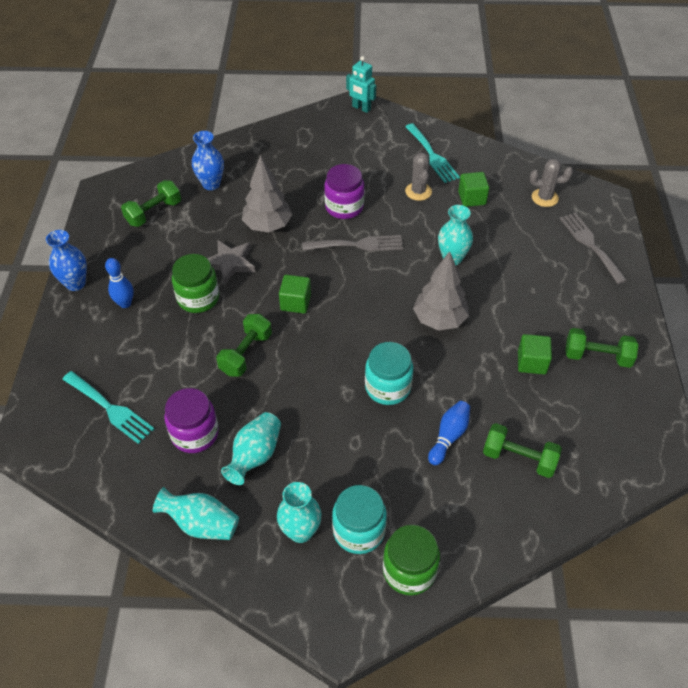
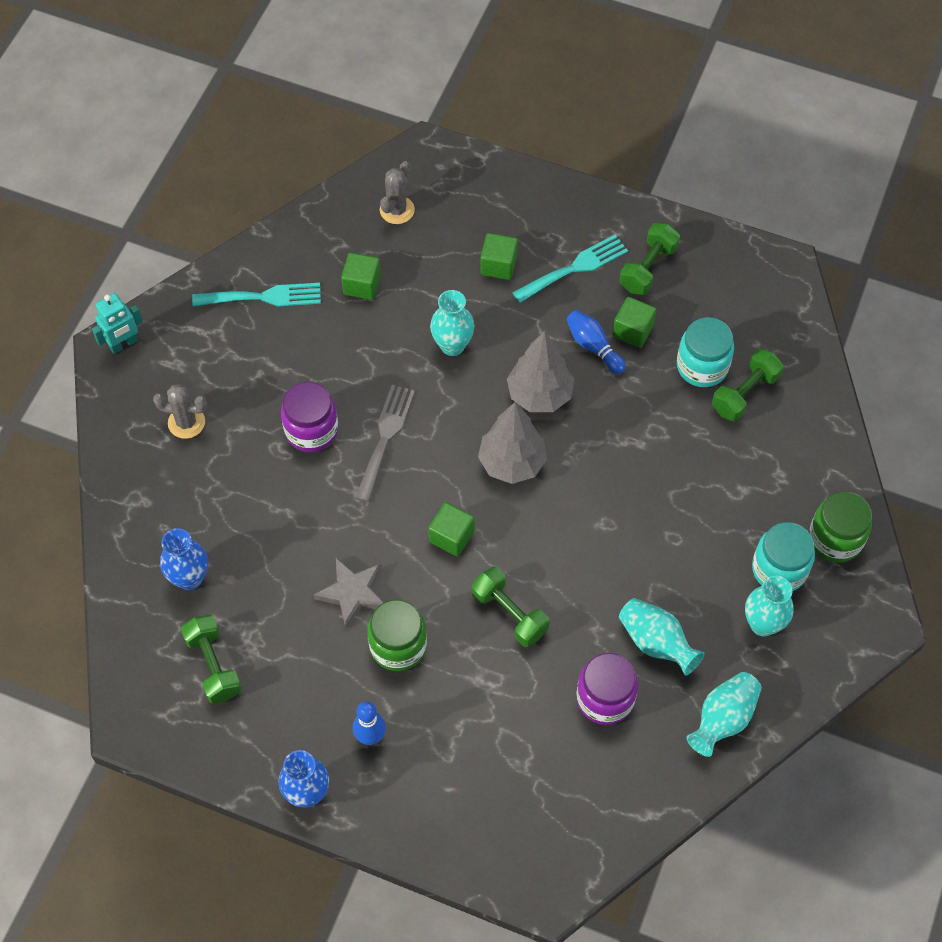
camera: 70 degrees left, 10 degrees up
(110, 409) = (535, 785): turquoise fork -> turquoise fork (575, 268)
(268, 226) = (305, 530): grey tree -> grey tree (512, 463)
(388, 387) = (613, 481): turquoise jar -> turquoise jar (702, 366)
(418, 191) = (323, 338): grey cactus -> grey cactus (186, 422)
(449, 436) = (697, 446): blue bowling pin -> blue bowling pin (593, 346)
(536, 264) = (498, 265): none -> green cube
(590, 245) = (491, 200): grey fork -> none

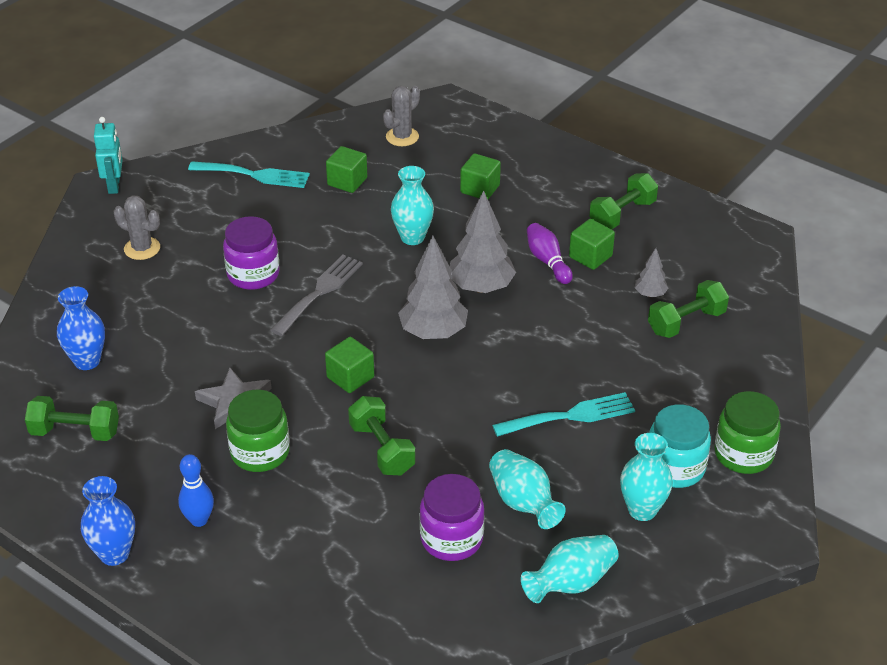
camera: 15 degrees right, 20 degrees down
(123, 344) = (114, 185): turquoise robot -> turquoise robot turned 75 degrees counterclockwise
(214, 665) = (75, 432): green dumbbell -> green dumbbell turned 75 degrees counterclockwise
(575, 268) = (551, 202): turquoise fork -> turquoise fork (570, 416)
(593, 346) = (547, 261): blue bowling pin -> purple bowling pin
(702, 366) = (650, 294): turquoise jar -> grey tree

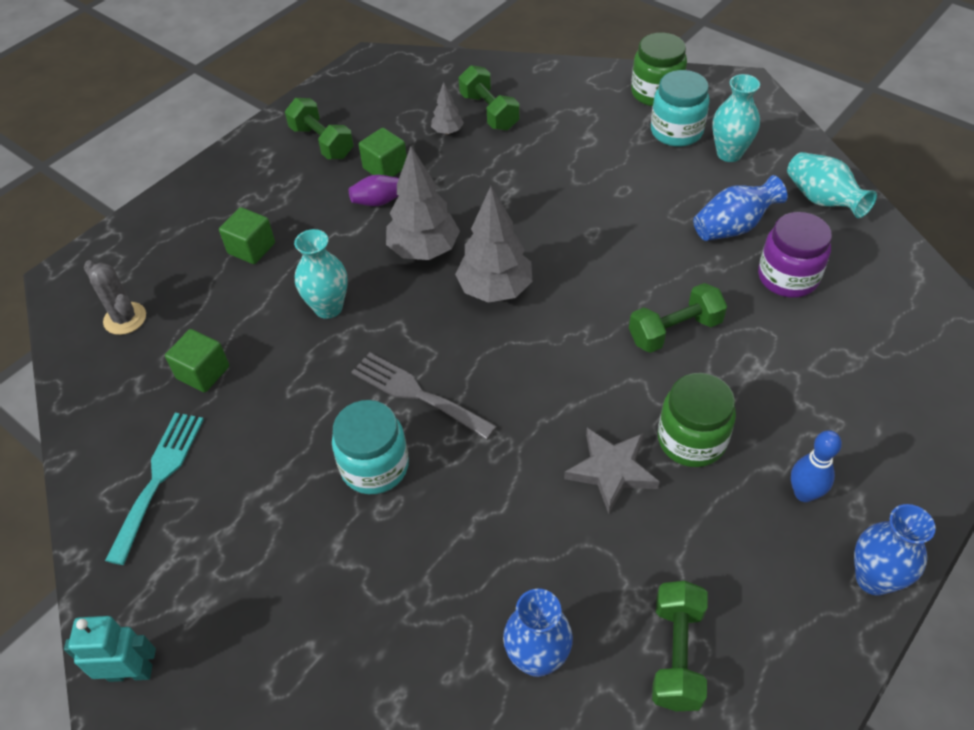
camera: 85 degrees left, 10 degrees up
(142, 248) = (297, 612): grey cactus -> none
(253, 274) = (375, 466): purple jar -> turquoise jar
(350, 377) = (566, 360): green cube -> none
(523, 503) = (733, 227): turquoise vase -> blue vase
(570, 416) = (617, 192): turquoise fork -> none

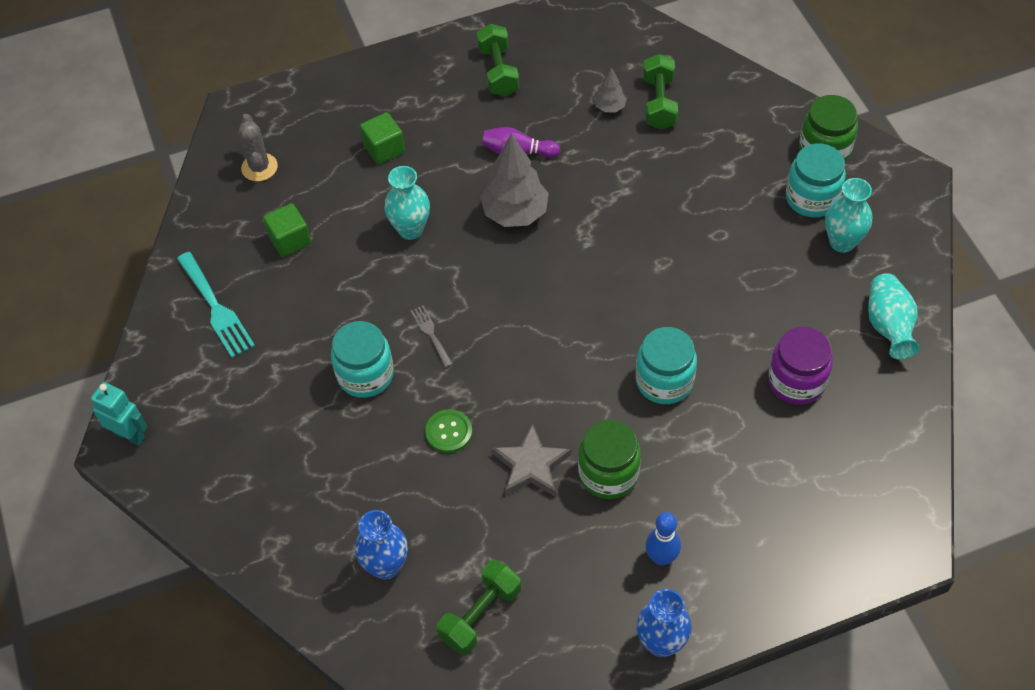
camera: 30 degrees right, 5 degrees up
(158, 478) = (216, 308): turquoise fork -> turquoise fork turned 105 degrees clockwise
(385, 168) = (534, 120): green cube -> none
(417, 394) = (431, 334): grey fork -> grey fork, size x0.55
(495, 290) = (547, 275): grey tree -> none
(504, 480) = (449, 432): none -> green button
(675, 331) = (664, 381): green dumbbell -> turquoise jar
(733, 227) = (787, 314): blue vase -> none

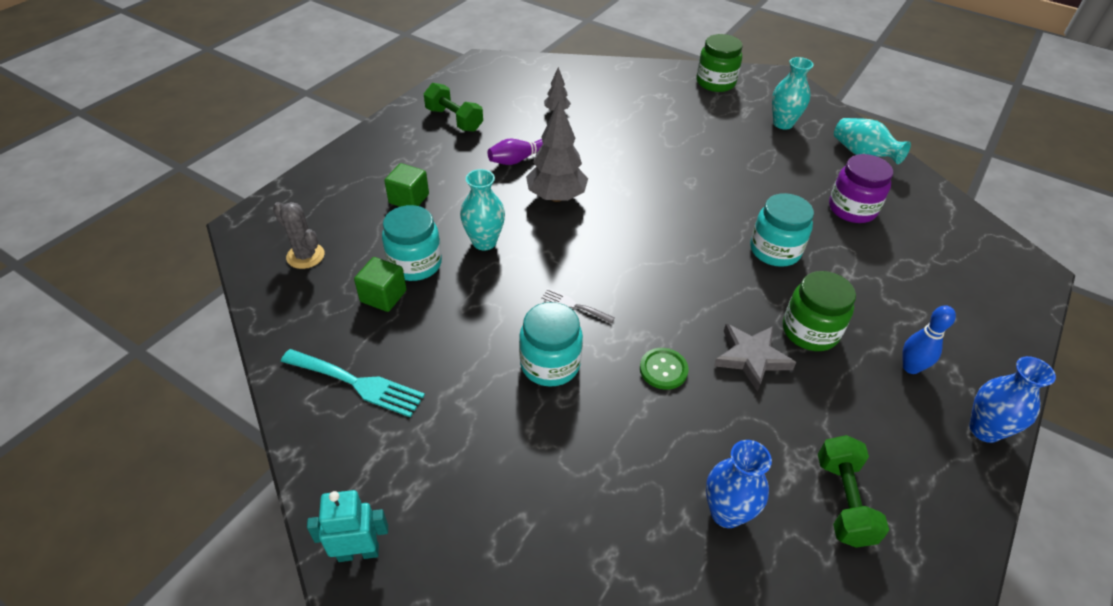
camera: 40 degrees left, 10 degrees down
(659, 103) = (587, 97): green dumbbell -> none
(811, 198) = (738, 109): turquoise jar -> turquoise jar (415, 264)

